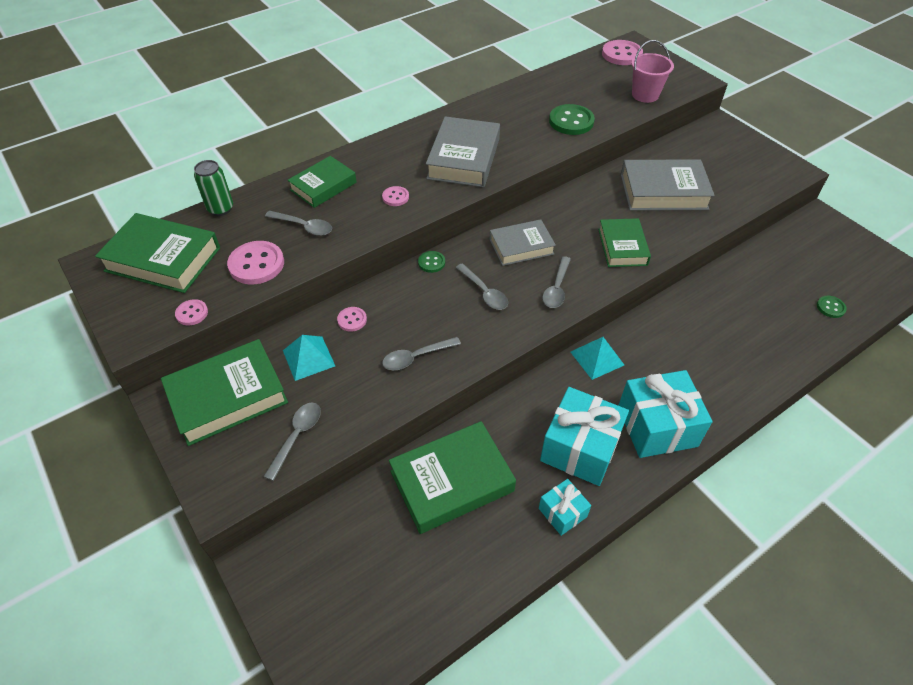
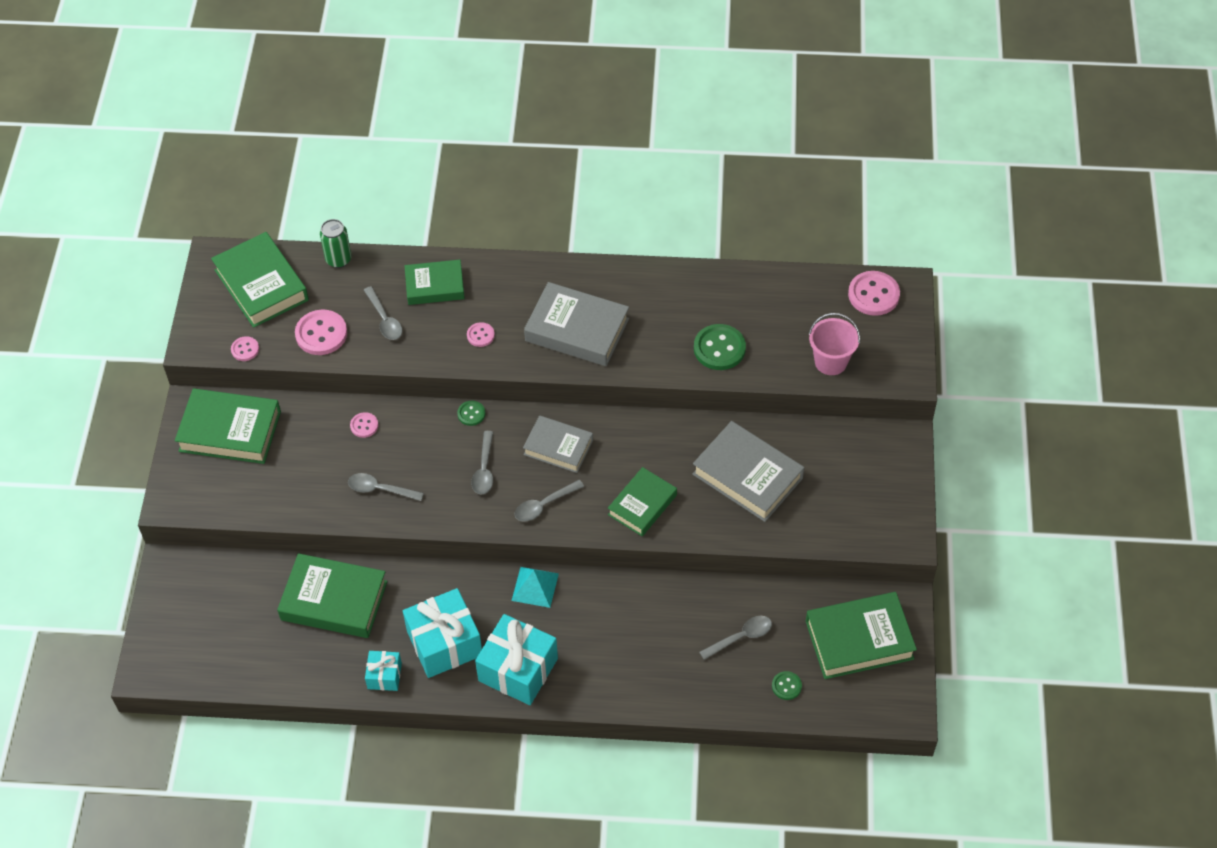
camera: 40 degrees right, 5 degrees up
(297, 436) = (249, 493): grey spoon -> grey spoon (741, 637)
(308, 358) = (307, 437): turquoise pyramid -> none
(463, 158) = (577, 330): grey book -> grey book turned 60 degrees clockwise
(828, 252) = (859, 640): none -> green book

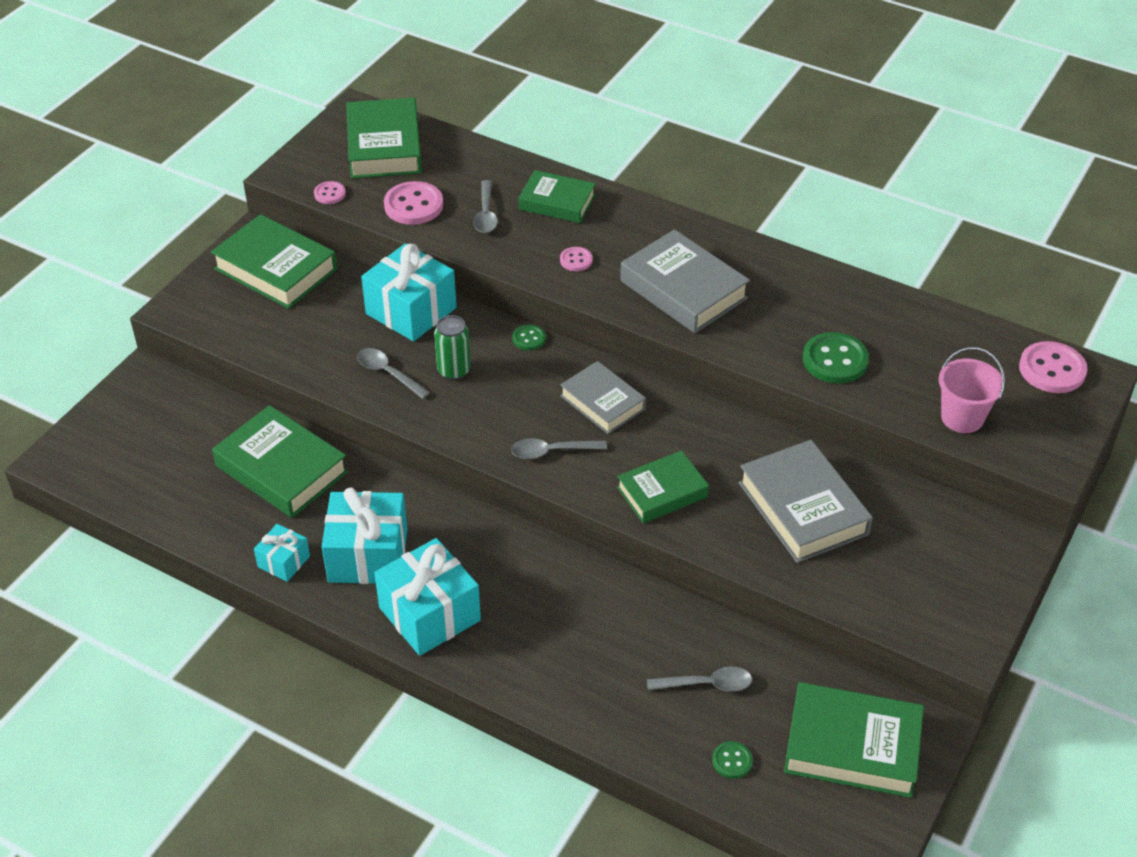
camera: 25 degrees right, 10 degrees down
(338, 259) = (475, 149): green can -> green can (454, 371)
(364, 426) = (411, 311): pink button -> turquoise gift
(484, 469) = (509, 394): grey spoon -> none
(535, 587) = (501, 538): turquoise pyramid -> none

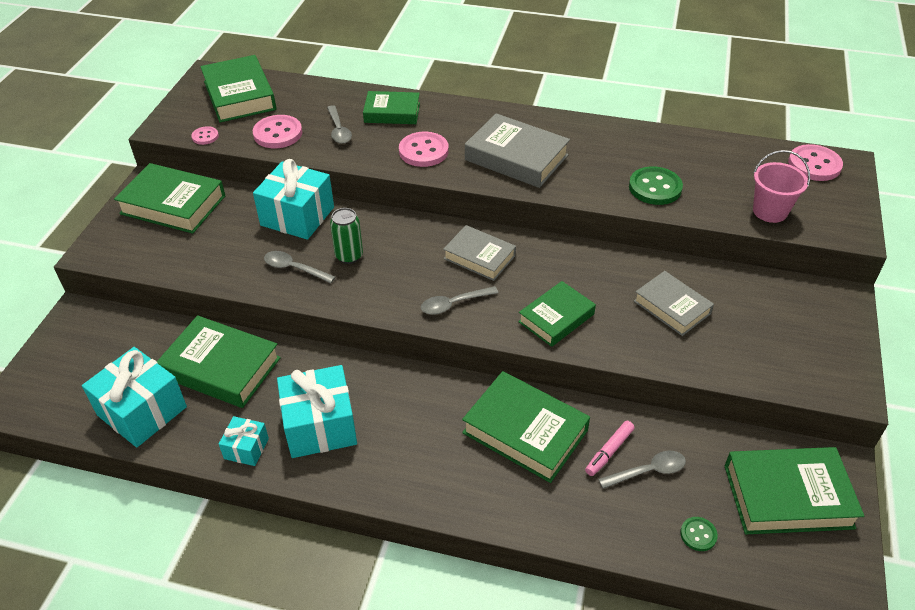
camera: 15 degrees left, 0 degrees up
(429, 614) = (391, 465): turquoise gift -> turquoise gift (142, 411)
(529, 339) = (401, 220): green button -> none
(576, 260) = (423, 151): pink button -> pink button, size x1.86
(587, 611) = (525, 431): none -> green book
(672, 654) = (609, 451): none -> pink marker
(803, 508) = (672, 307): grey book -> grey book, size x0.65

